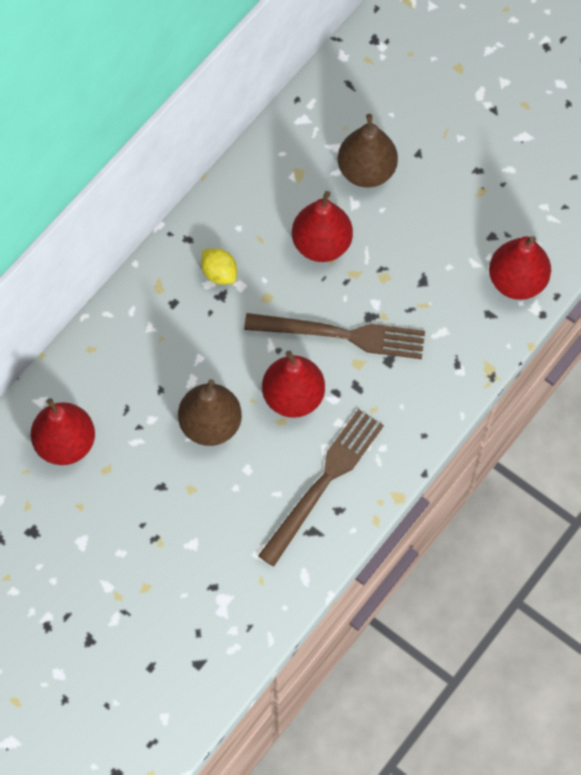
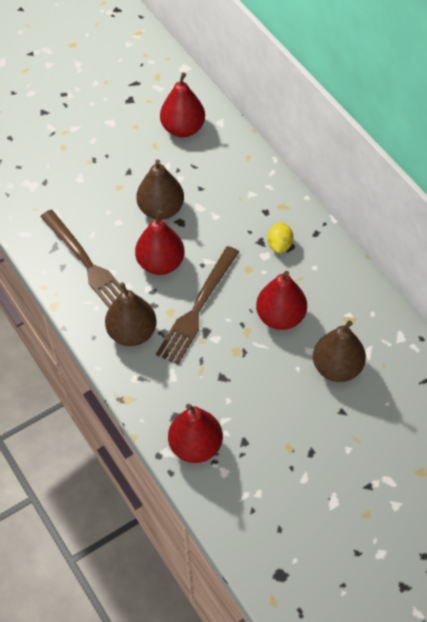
camera: 110 degrees right, 10 degrees down
(219, 273) = (279, 245): yellow lemon -> yellow lemon turned 60 degrees counterclockwise
(402, 394) = (132, 333): none -> brown pear

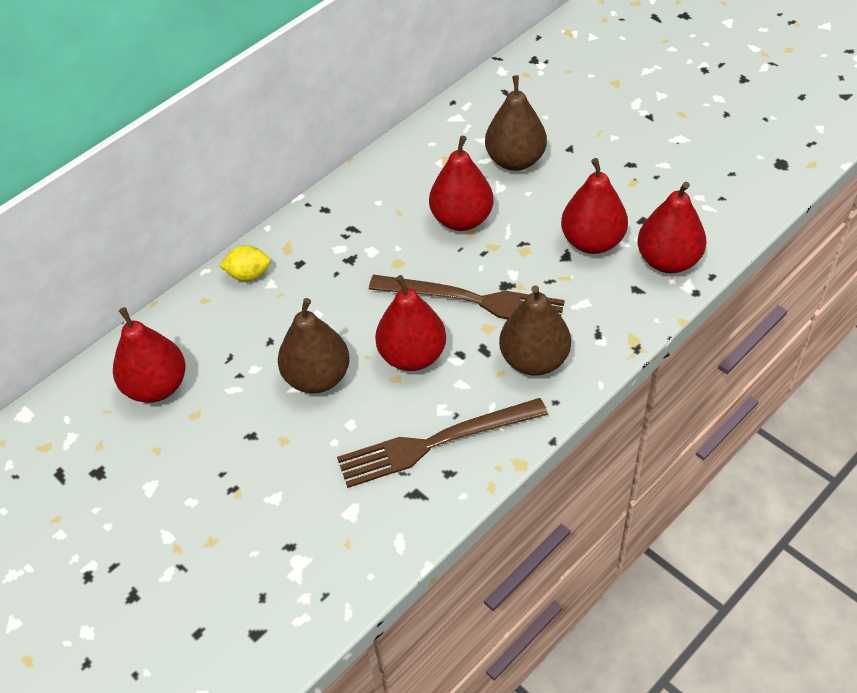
camera: 100 degrees left, 5 degrees down
(87, 263) = (435, 443): brown fork -> brown fork turned 150 degrees counterclockwise
(231, 399) = (592, 241): none -> red pear
(279, 245) = (352, 239): yellow lemon -> yellow lemon (248, 274)

